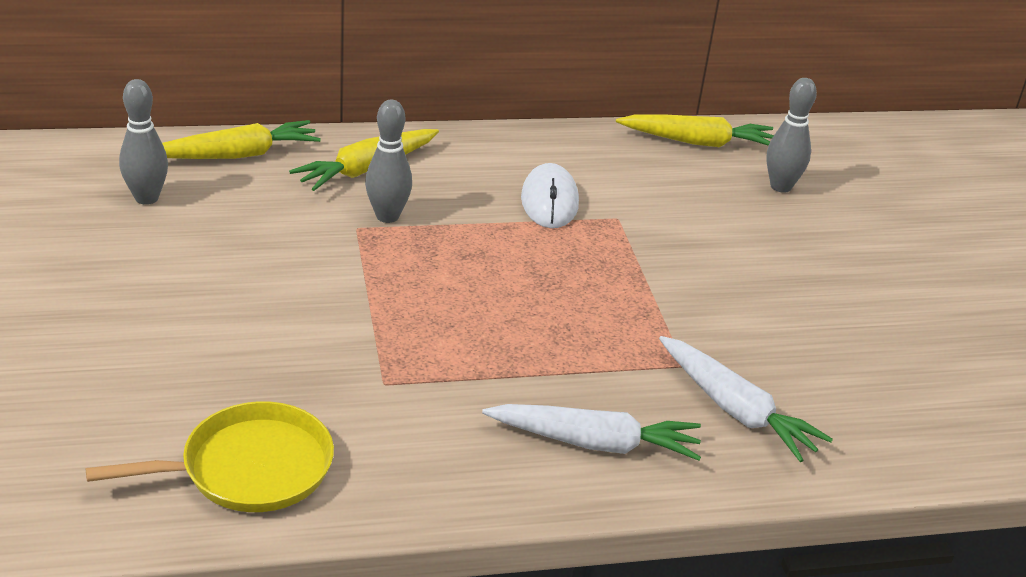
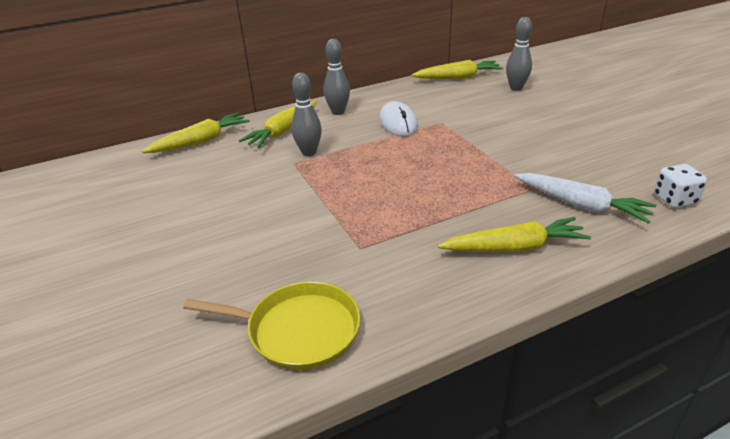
camera: 10 degrees left, 0 degrees up
(146, 198) = (152, 178): grey bowling pin -> grey bowling pin (338, 112)
(249, 468) = (298, 330): yellow pan -> yellow pan turned 45 degrees clockwise
(595, 443) = (514, 247): white carrot -> yellow carrot
(882, 441) = (674, 200): none -> white dice

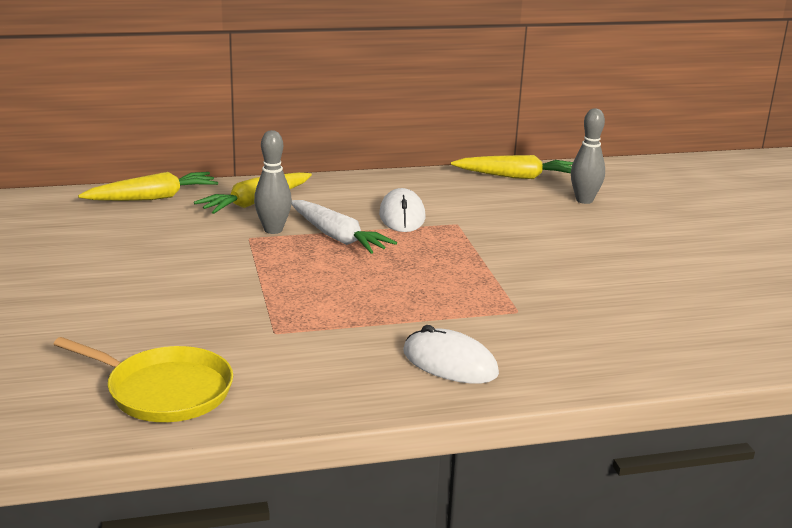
camera: 10 degrees right, 10 degrees down
(338, 112) = (335, 192): grey bowling pin -> none
(514, 247) = (450, 363): yellow carrot -> white mouse
(581, 205) = (563, 337): white carrot -> white carrot (337, 237)
(674, 200) = (684, 352): white dice -> none

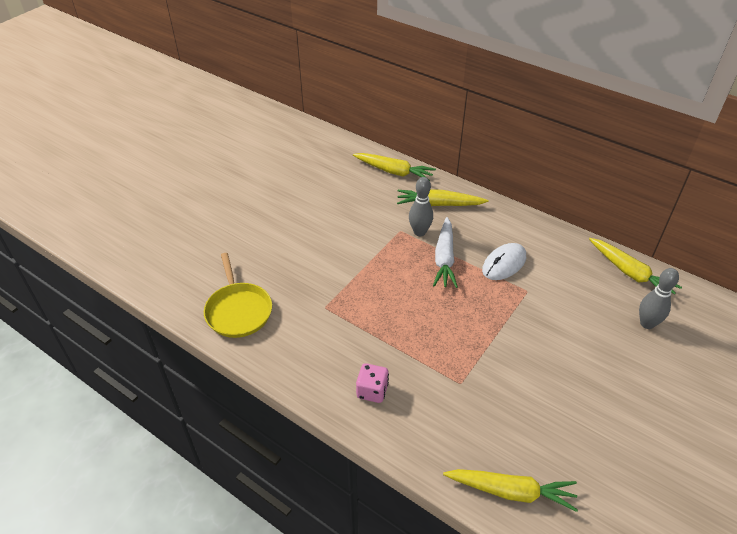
camera: 50 degrees right, 20 degrees up
(450, 363) = (372, 391): white mouse -> pink dice
(686, 351) = (511, 491): none -> yellow carrot

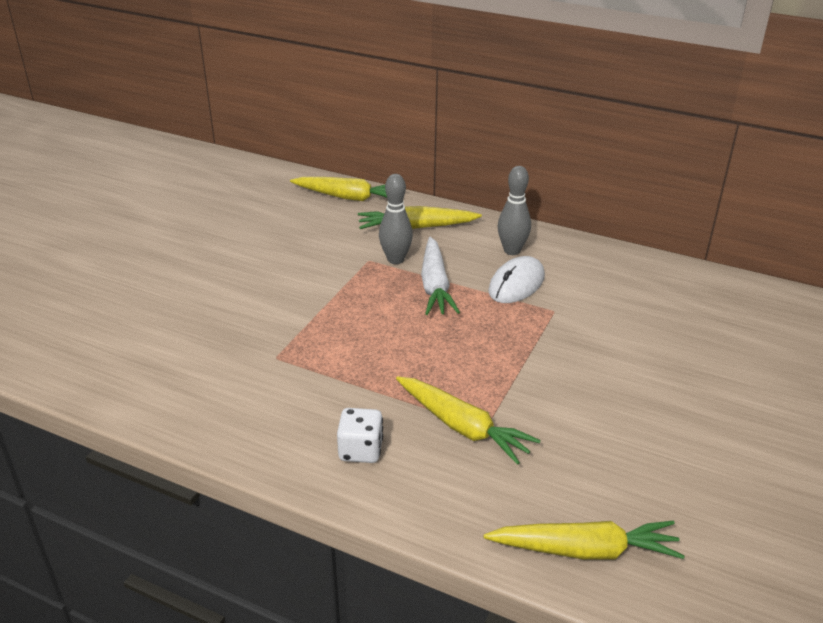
camera: 10 degrees left, 10 degrees down
(238, 310) = (147, 374): yellow pan -> none
(372, 391) = (360, 450): pink dice -> white dice
(630, 273) = (682, 279): yellow carrot -> yellow carrot (462, 427)
(647, 323) = (718, 331): grey bowling pin -> grey bowling pin (512, 251)

